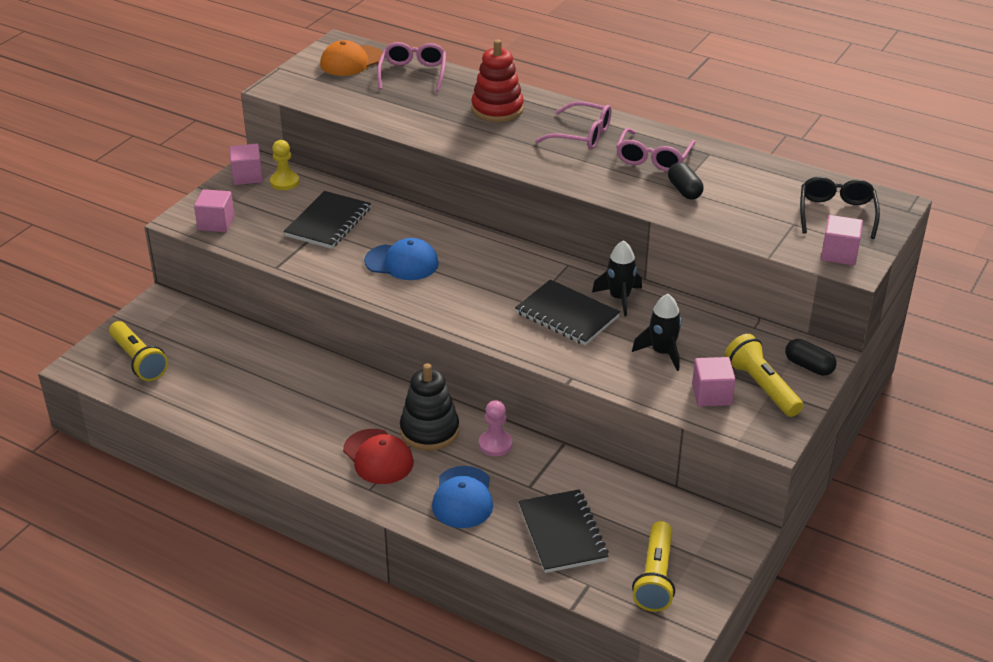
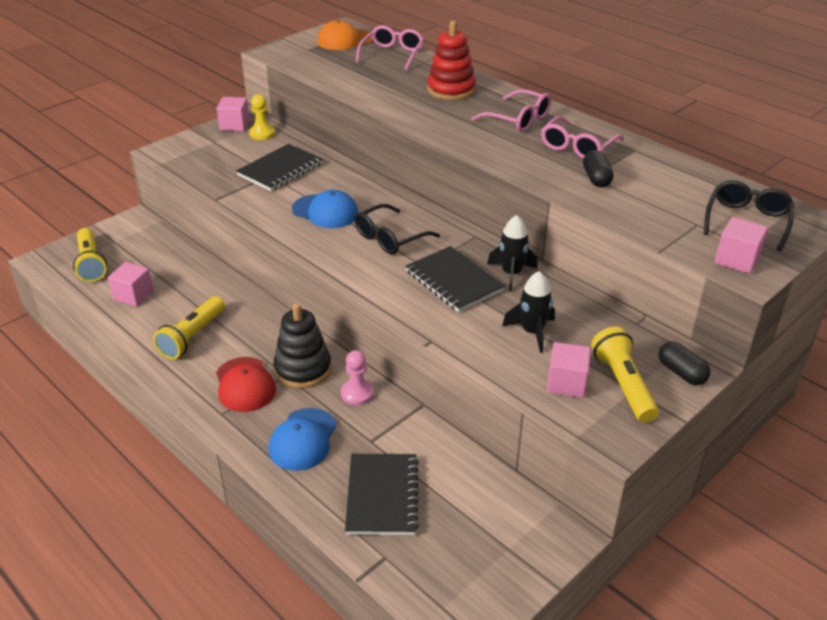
camera: 15 degrees right, 0 degrees up
(216, 223) = (187, 157): pink cube -> pink cube (133, 295)
(483, 280) = (390, 238): none -> black glasses
(655, 577) = (457, 565): yellow flashlight -> yellow flashlight (192, 337)

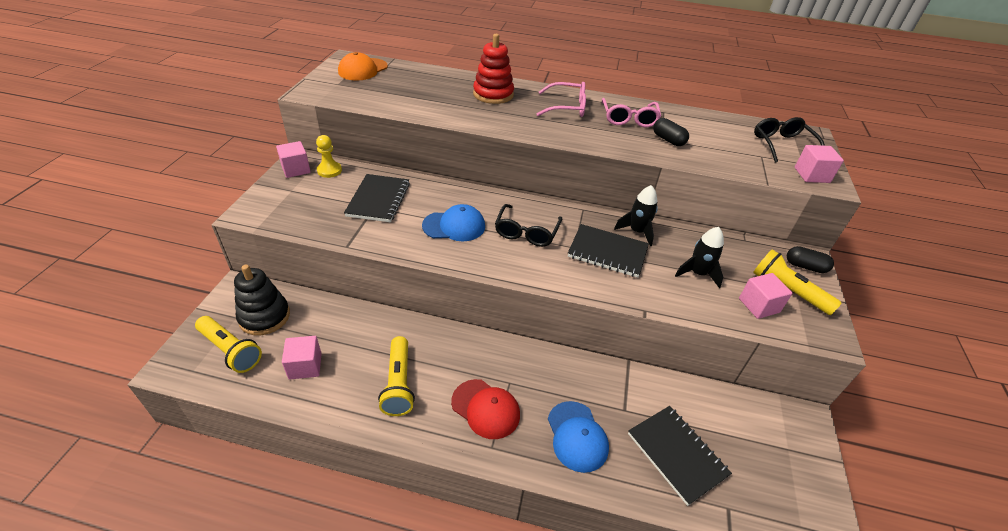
camera: 35 degrees left, 5 degrees up
(303, 369) = (518, 371): black stacking toy -> black stacking toy (264, 317)
(357, 393) = (577, 373): pink pawn -> none
(392, 55) = (415, 75): pink glasses -> none

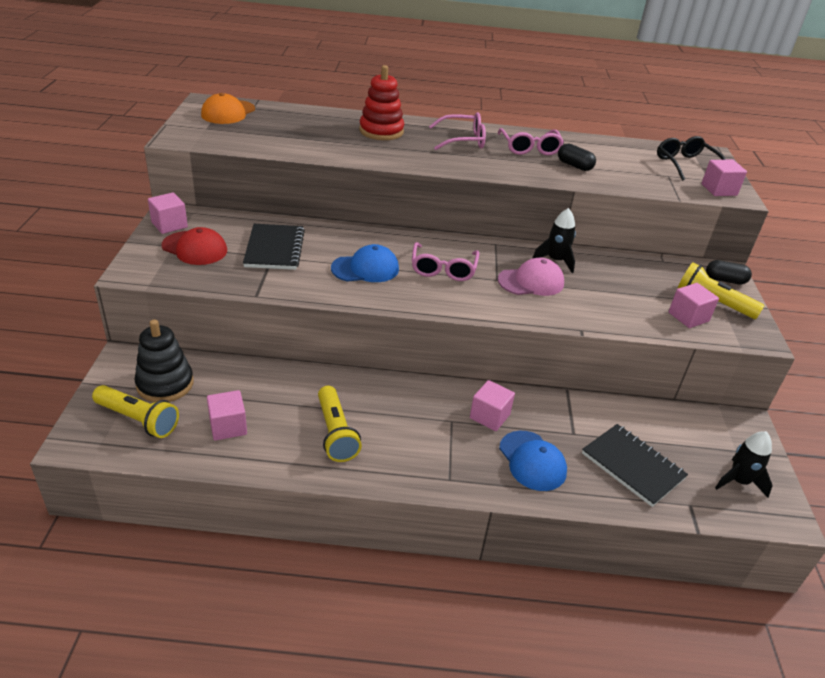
camera: 10 degrees left, 5 degrees down
(329, 170) = (208, 224): yellow pawn -> none
(486, 409) = (434, 446): red cap -> red cap (195, 248)
(527, 232) = (443, 269): black glasses -> pink glasses
(547, 382) = (489, 416): none -> pink cube
(607, 252) = (531, 282): black notebook -> pink cap
(697, 273) = (624, 294): black rocket -> black rocket (738, 481)

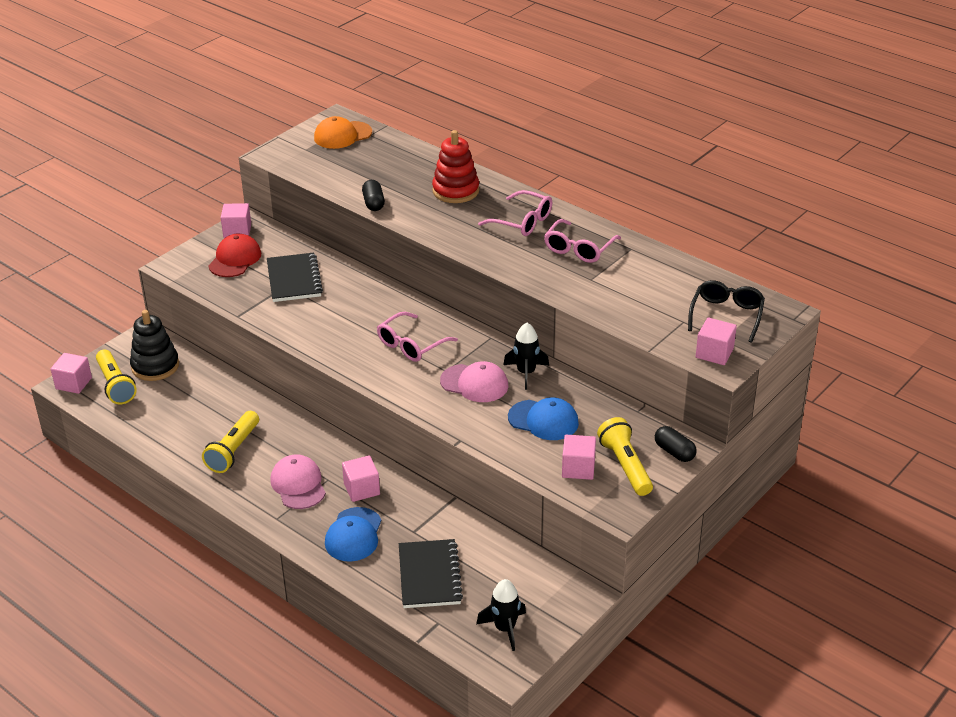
camera: 40 degrees right, 0 degrees up
(195, 248) = (235, 259): red cap -> red cap turned 135 degrees counterclockwise
(228, 426) = (167, 414): pink cube -> pink cube (73, 383)
(274, 249) = (294, 279): black notebook -> black notebook turned 45 degrees counterclockwise
(365, 268) = (346, 322): blue cap -> blue cap (543, 420)
(432, 438) = (298, 485): none -> pink cap
(574, 166) = (596, 281): black capsule -> black capsule (373, 203)

